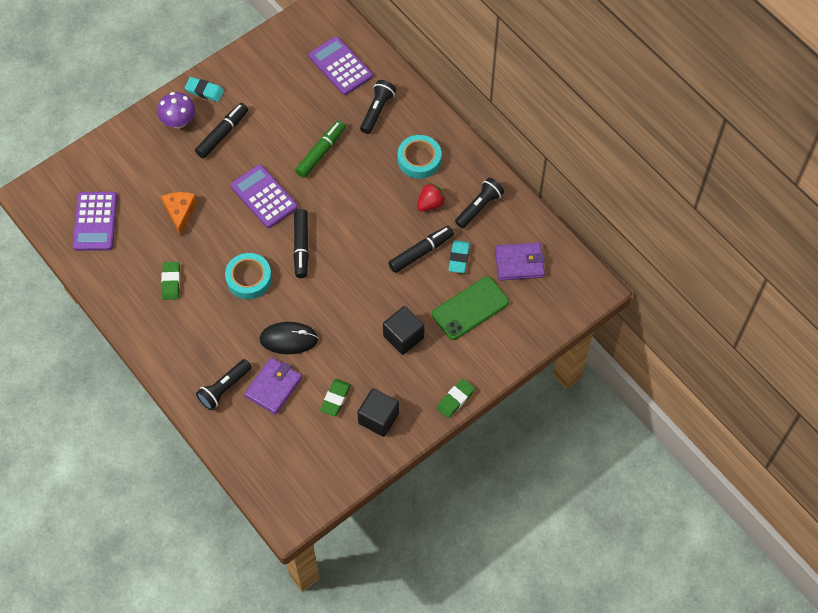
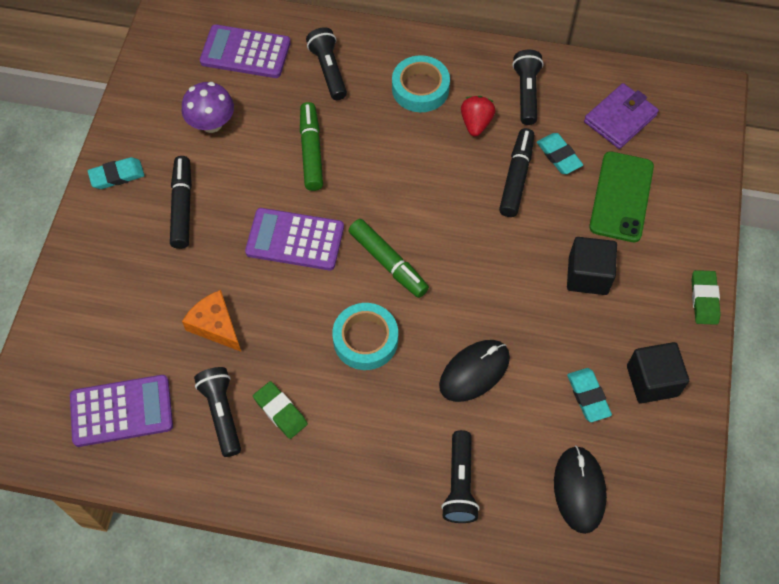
camera: 40 degrees left, 0 degrees up
(95, 221) = (121, 411): purple calculator -> purple calculator turned 60 degrees counterclockwise
(142, 261) = (222, 413): none -> black flashlight
(179, 121) = (117, 227): purple mushroom -> purple mushroom (211, 123)
(273, 387) = (511, 438): purple wallet -> none
(281, 440) = (579, 490): none -> black mouse
(301, 247) = (388, 262): black marker -> green marker
(335, 399) = (588, 396): green eraser -> turquoise eraser

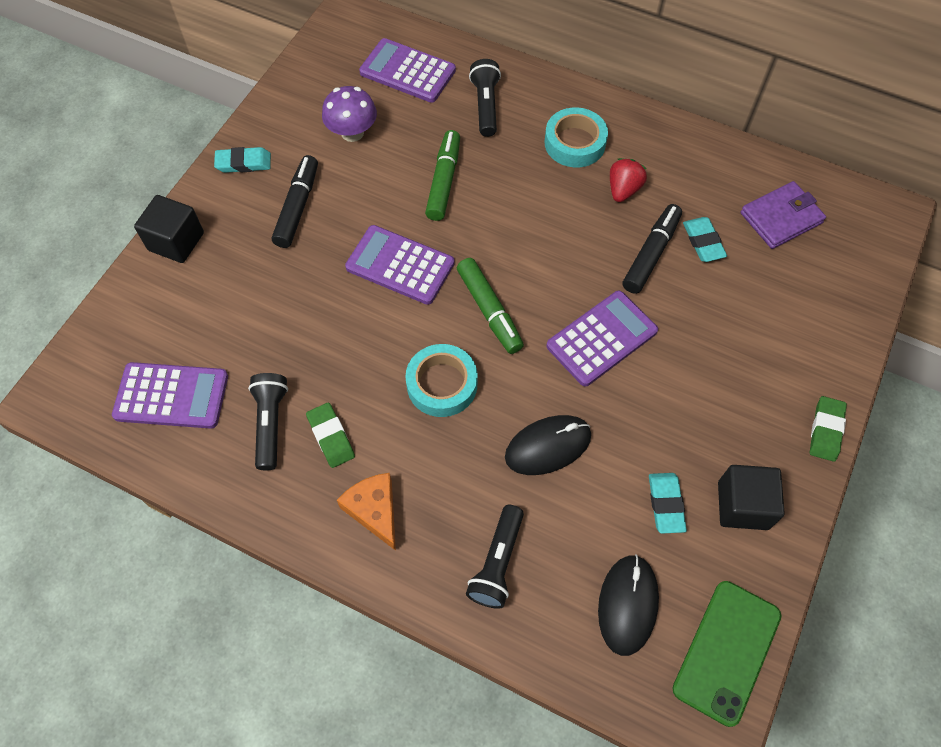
camera: 15 degrees right, 0 degrees up
(215, 325) = (292, 332): orange cheese -> orange cheese (374, 511)
(494, 264) = (601, 338): none -> purple calculator
(526, 93) = (686, 171): black flashlight -> none
(588, 275) = (701, 374): black cube -> black cube (176, 241)
(621, 197) = (760, 299): green phone -> green phone (727, 651)

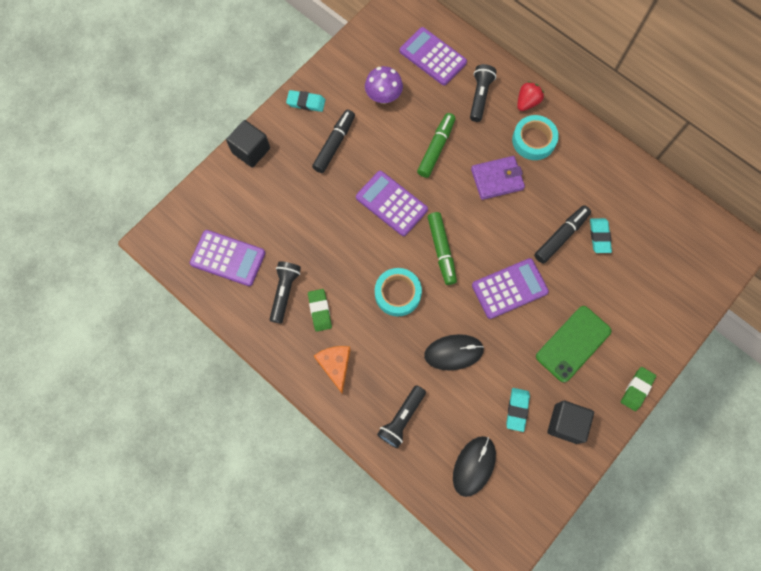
camera: 15 degrees right, 10 degrees up
(623, 190) = (556, 184): red strawberry -> red strawberry (527, 102)
(727, 651) = (525, 510): green phone -> green phone (573, 343)
(781, 218) = (659, 232): purple wallet -> purple wallet (497, 179)

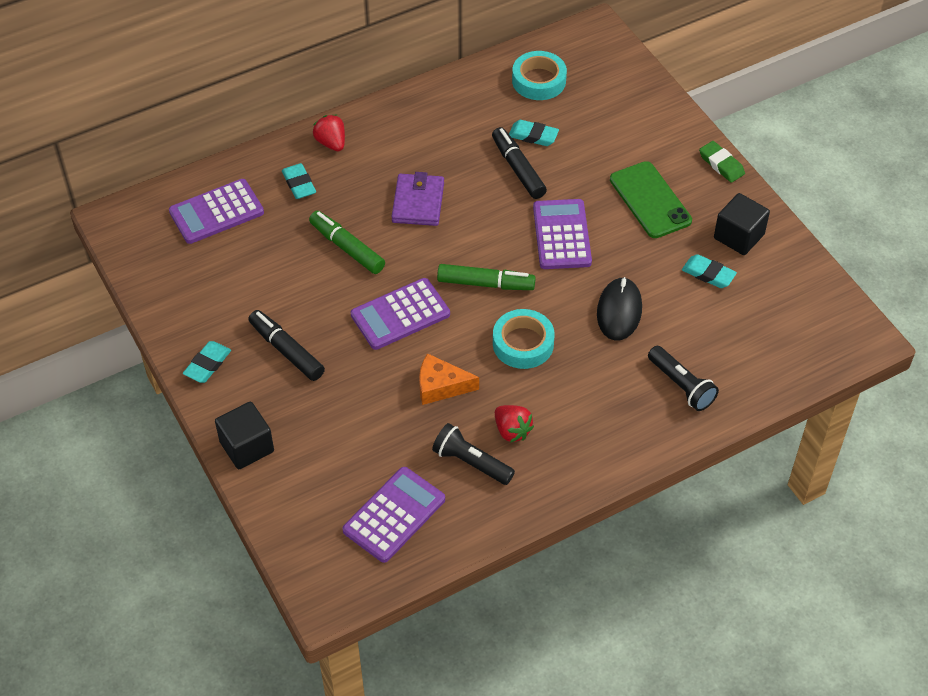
camera: 70 degrees left, 20 degrees down
(320, 311) = (512, 431): green eraser -> red strawberry
(335, 365) = (591, 434): orange cheese -> orange cheese (441, 386)
(383, 96) = (245, 279): purple mushroom -> none
(474, 466) = (760, 333): black mouse -> none
(480, 97) = (299, 184): black flashlight -> turquoise eraser
(533, 140) = (384, 153): turquoise tape -> turquoise tape (539, 81)

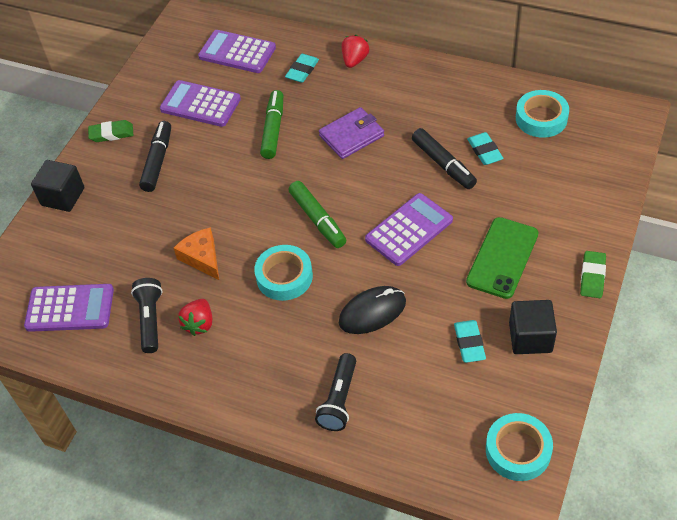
camera: 55 degrees right, 0 degrees up
(207, 364) = (111, 133): turquoise eraser -> green eraser
(400, 315) = (243, 194): purple calculator -> purple calculator (200, 104)
(518, 168) = (443, 164): black marker -> black marker turned 120 degrees clockwise
(826, 311) = (518, 450): none -> turquoise tape

